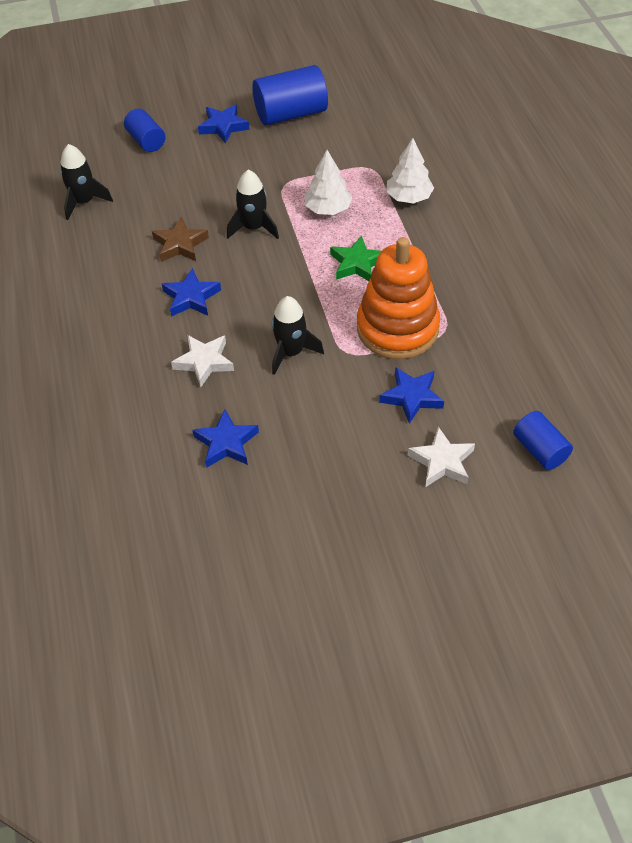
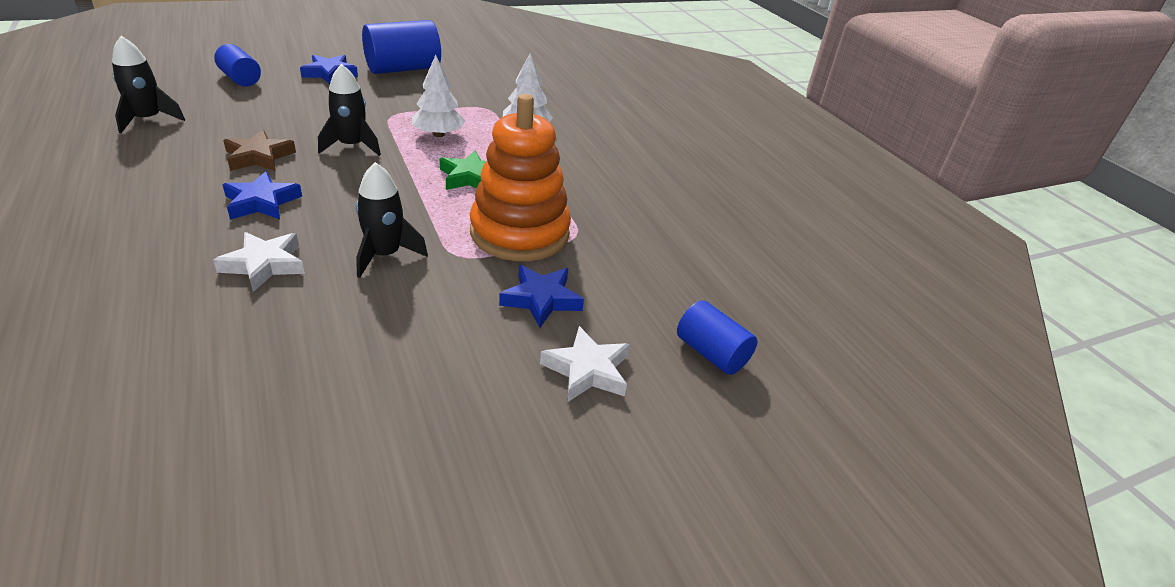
camera: 15 degrees left, 15 degrees down
(226, 443) = (278, 356): blue star -> none

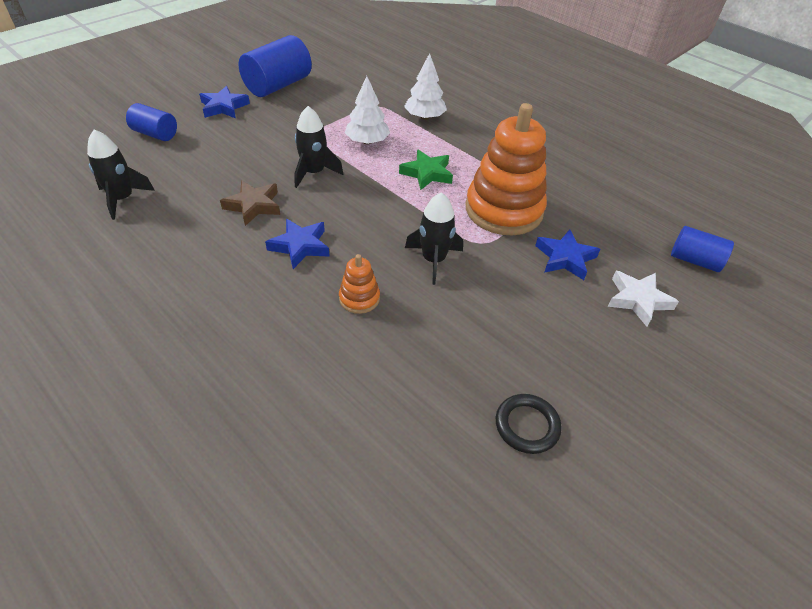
camera: 20 degrees left, 10 degrees up
(264, 265) = (359, 298): white star -> orange stacking toy
(299, 450) = (527, 426): none -> black ring

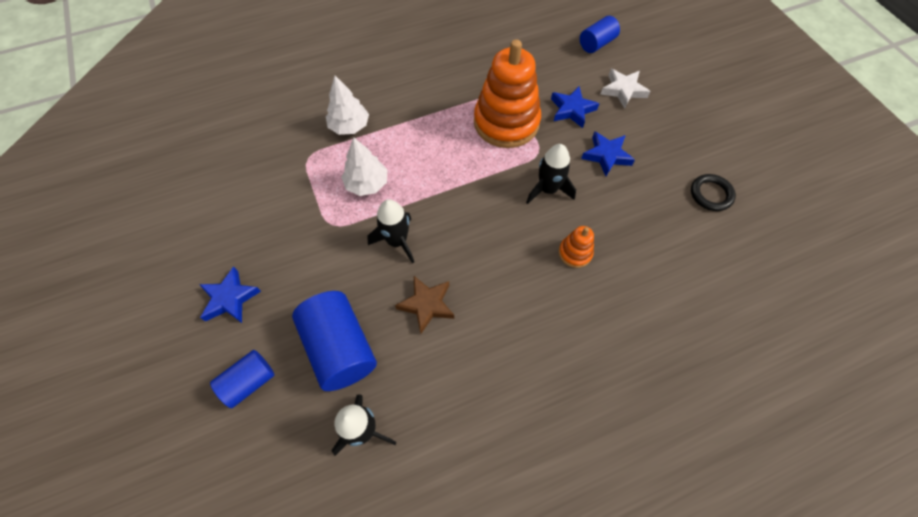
camera: 65 degrees left, 15 degrees up
(278, 85) = (215, 234): blue cylinder -> blue cylinder (340, 348)
(300, 246) = (499, 279): blue star -> blue star (606, 155)
(427, 173) = (437, 155): green star -> none

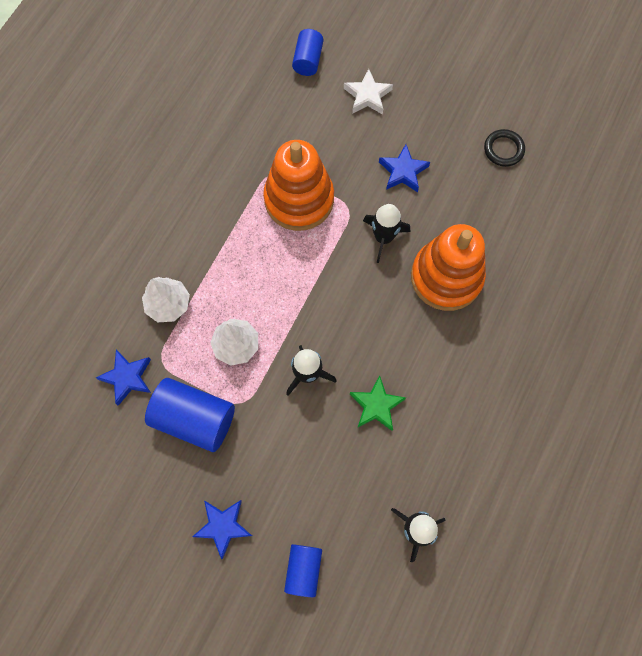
camera: 40 degrees left, 10 degrees up
(340, 348) = (344, 489): blue cylinder -> blue cylinder (194, 418)
(427, 305) = (376, 405): brown star -> green star
(572, 110) = (342, 146): blue star -> blue star (127, 377)
(575, 253) = (446, 277): orange stacking toy -> orange stacking toy, size x2.27

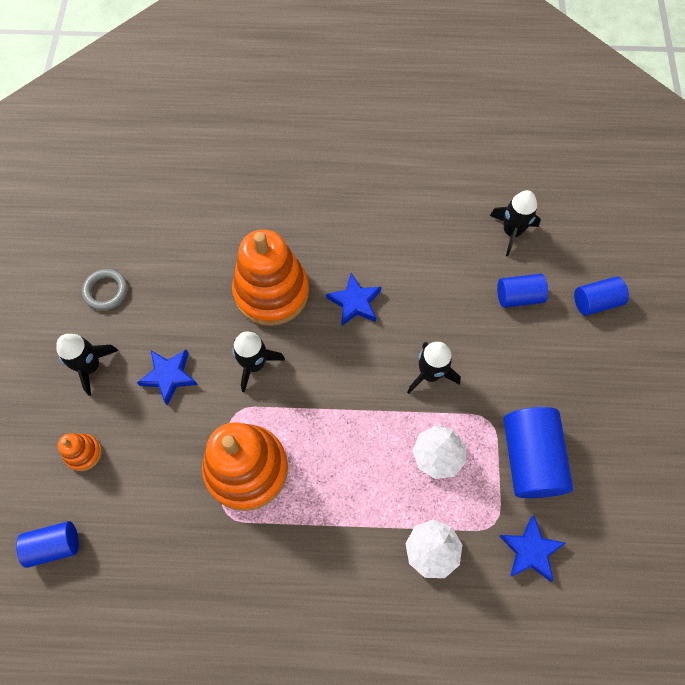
camera: 115 degrees left, 5 degrees down
(223, 526) = (605, 383): blue star -> blue star (355, 302)
(343, 495) = (518, 297): none -> blue cylinder
(367, 96) = (83, 453): white star -> orange stacking toy
(376, 405) = (426, 302): green star -> none
(437, 120) = (91, 366): none -> black rocket
(503, 149) = (106, 291): black ring -> grey ring

